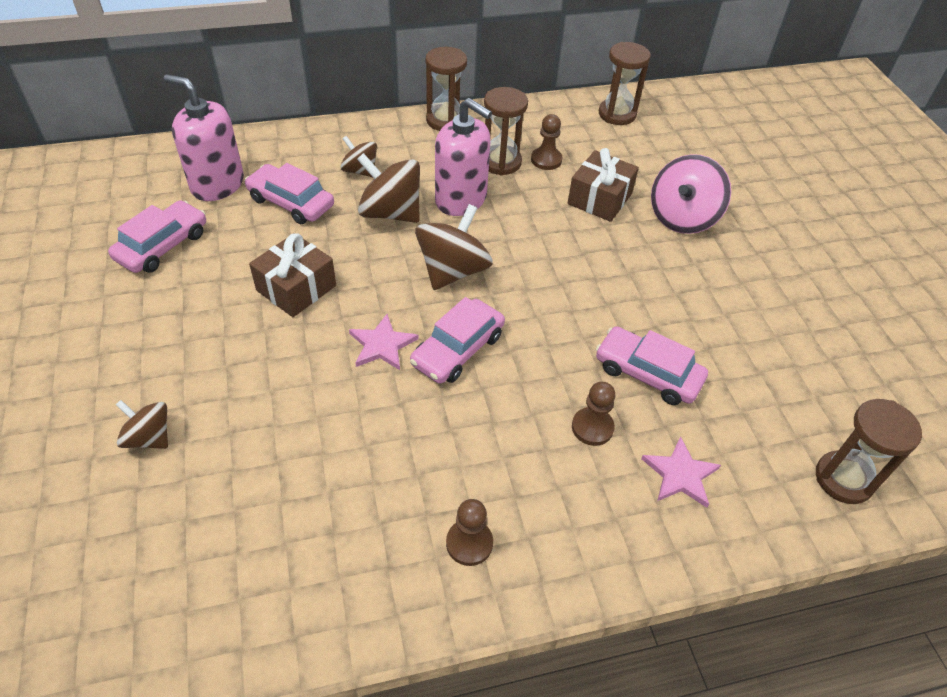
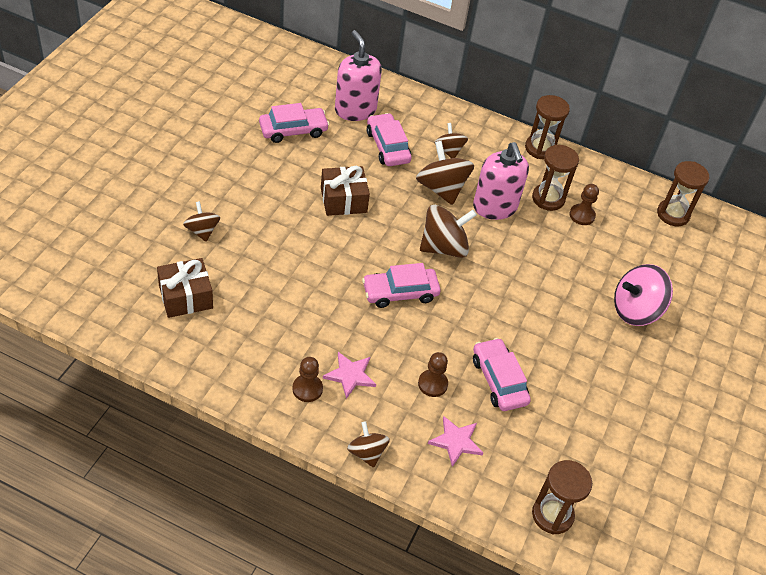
camera: 35 degrees right, 0 degrees up
(382, 345) = (360, 262): pink star -> pink star (350, 375)
(599, 199) = (590, 263): brown gift -> brown gift (185, 297)
(610, 568) = (367, 452): none -> brown spinning top

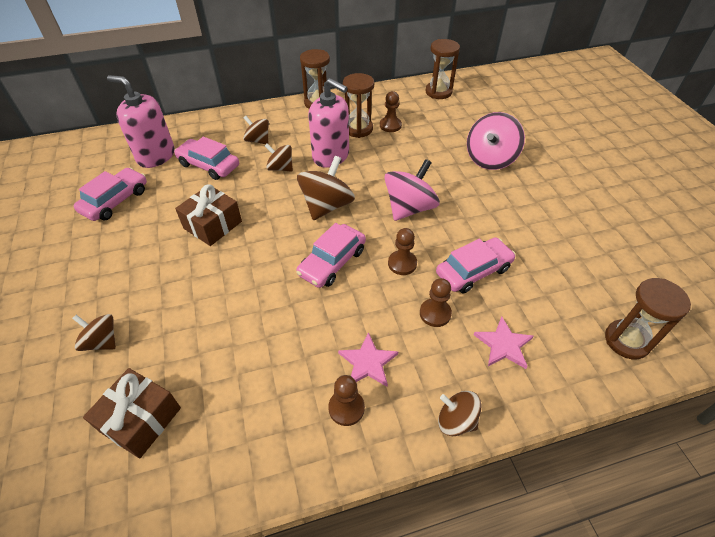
camera: 35 degrees left, 0 degrees up
(441, 189) = (280, 168): brown spinning top -> brown spinning top, size x0.59
(450, 333) = (402, 263): none -> brown pawn
(499, 380) = (473, 271): pink car -> pink car turned 120 degrees clockwise
(508, 298) = (409, 208): none -> pink spinning top

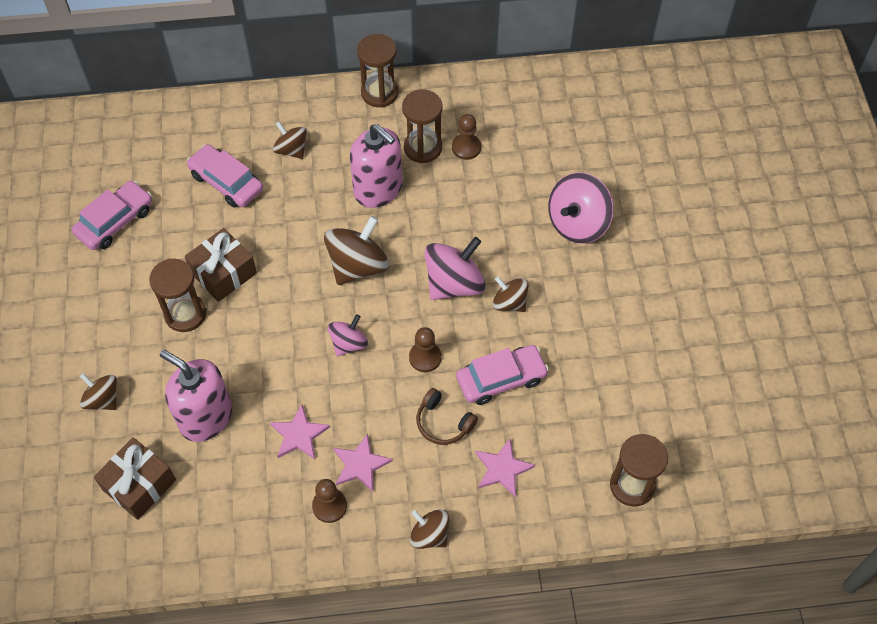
camera: 10 degrees right, 10 degrees up
(156, 156) = (163, 157): pink soap dispenser -> pink soap dispenser (205, 417)
(280, 168) = (312, 199): brown spinning top -> brown spinning top (509, 303)
(302, 344) = (299, 435): none -> pink star
(332, 262) = (348, 343): pink car -> pink spinning top
(435, 313) = (443, 423): brown pawn -> brown headphones
(438, 92) = (549, 94): brown hourglass -> brown hourglass (185, 314)

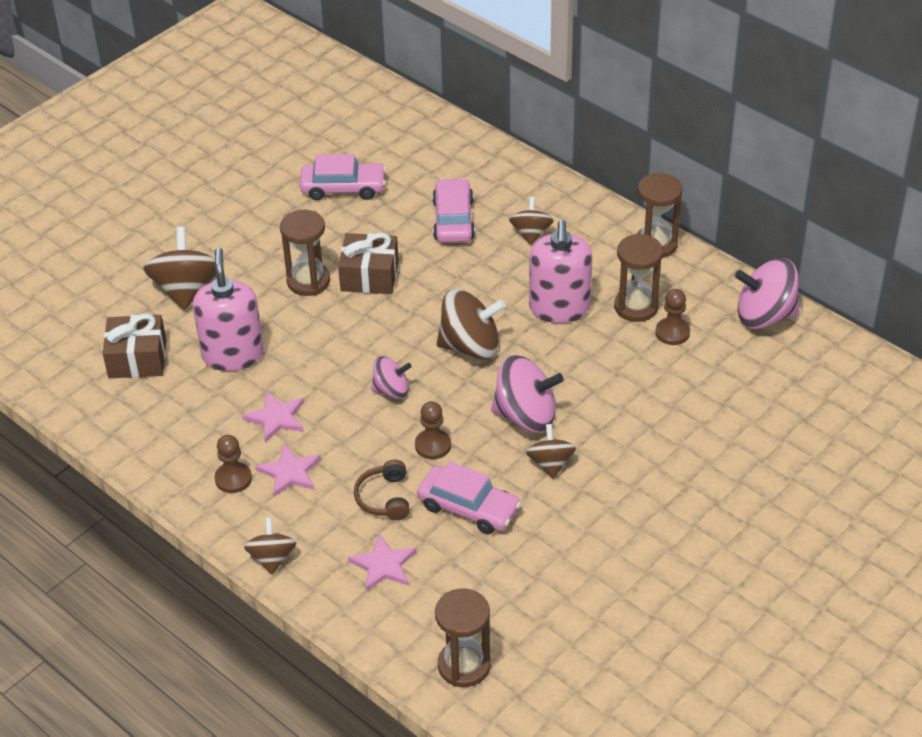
camera: 50 degrees right, 15 degrees down
(102, 399) = (186, 290): brown spinning top -> brown spinning top, size x1.69
(577, 223) = (689, 455): pink spinning top -> pink spinning top (764, 316)

